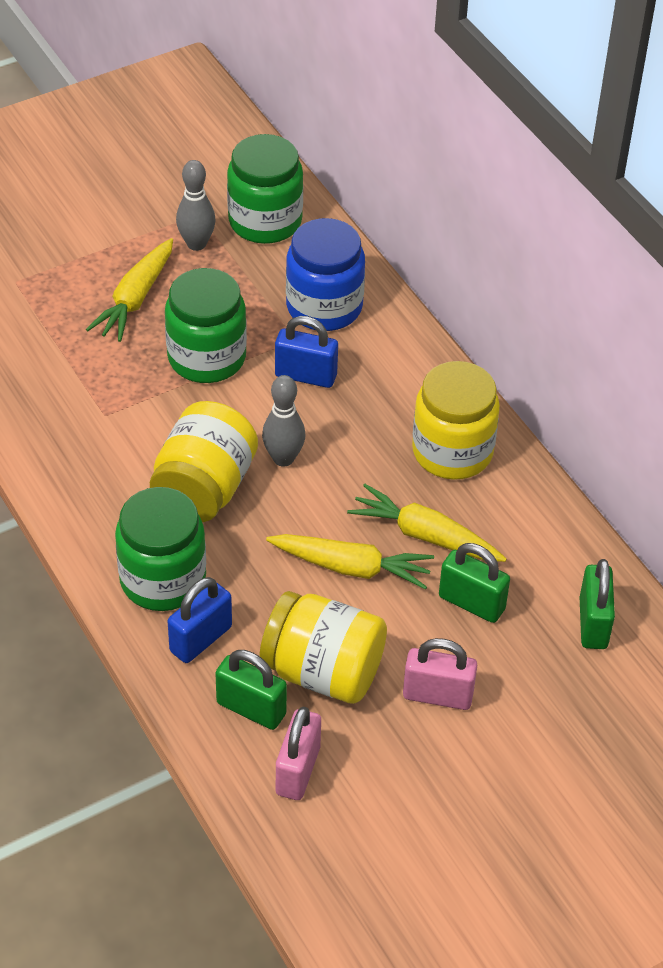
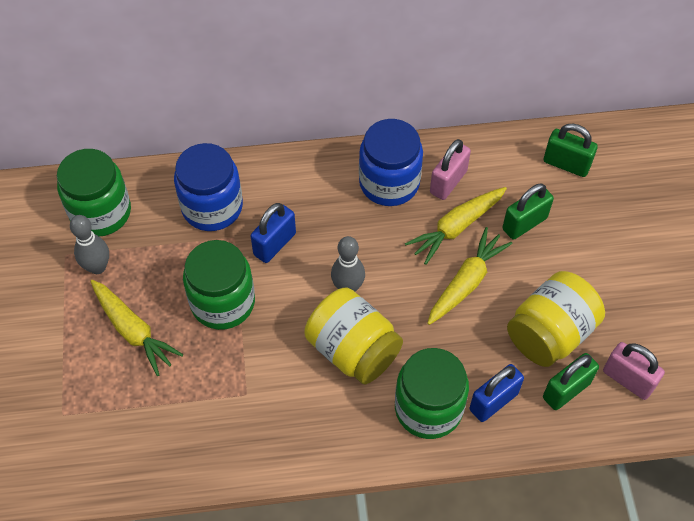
camera: 65 degrees left, 10 degrees up
(201, 639) = (493, 401): blue padlock -> blue padlock turned 75 degrees clockwise
(437, 695) = (593, 273): pink padlock -> pink padlock (448, 182)
(452, 451) = (389, 183): yellow jar -> blue jar

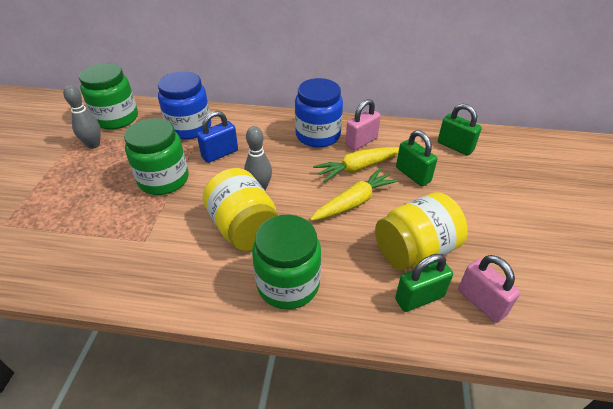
camera: 15 degrees right, 15 degrees down
(133, 331) = (91, 184): yellow carrot -> none
(493, 401) = (348, 292): blue padlock -> none
(524, 223) = (413, 175): green padlock -> green padlock turned 75 degrees clockwise

